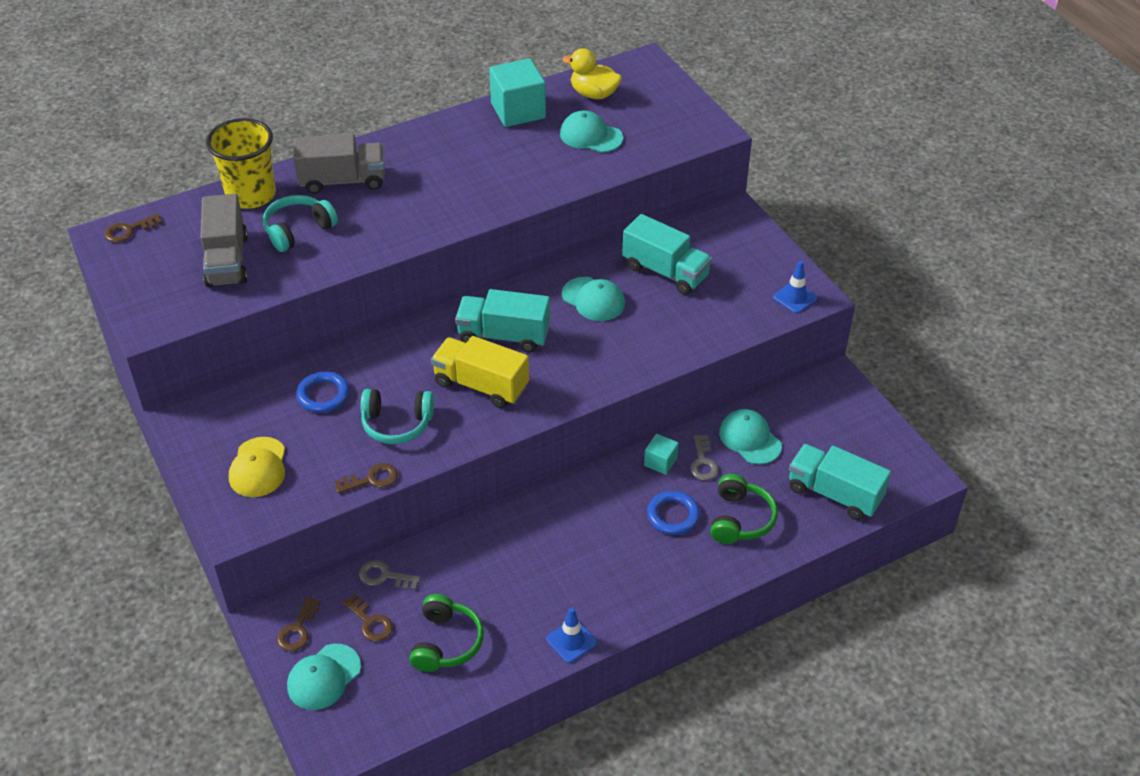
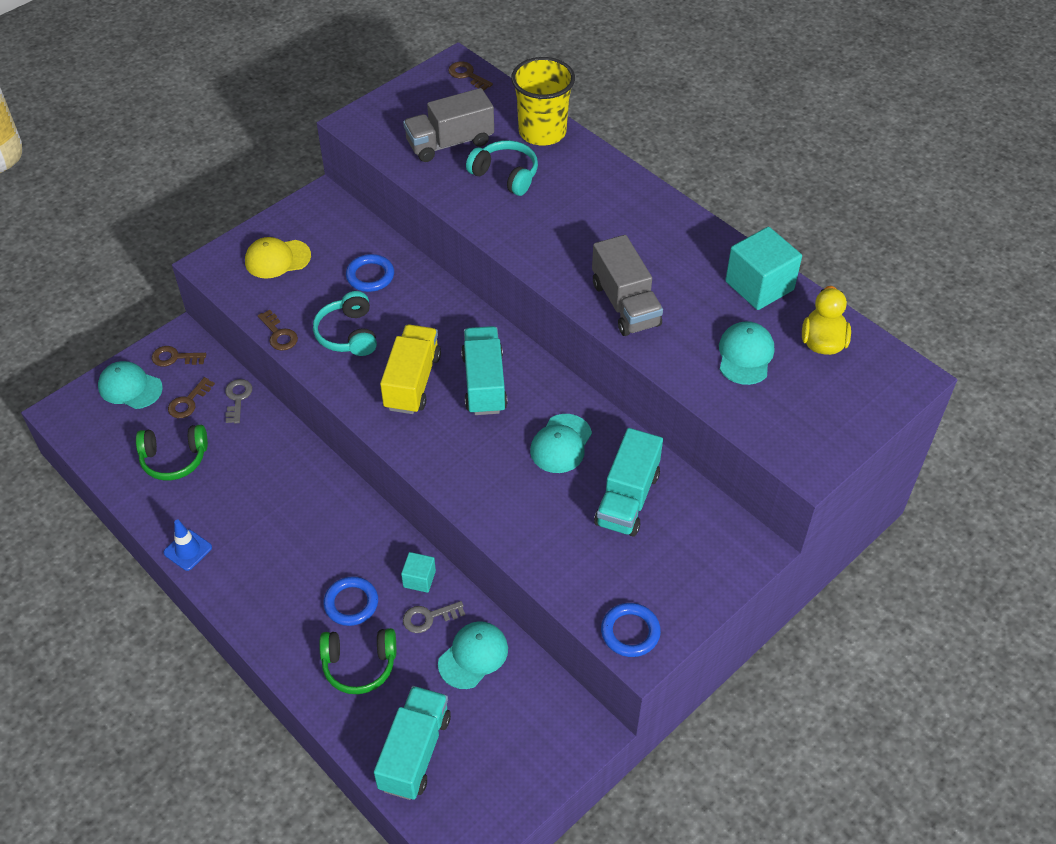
camera: 75 degrees right, 5 degrees up
(343, 181) = (587, 185): grey truck -> grey truck (625, 304)
(795, 298) = (630, 632): blue traffic cone -> blue ring

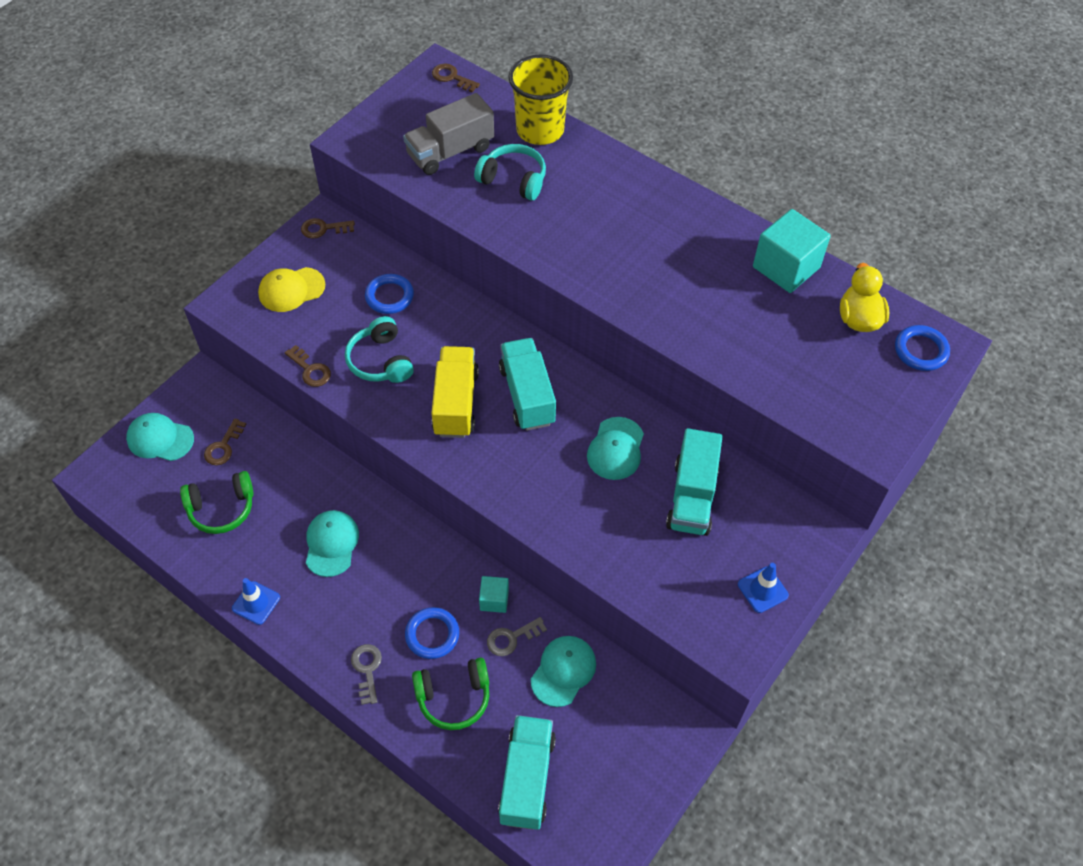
camera: 10 degrees left, 5 degrees up
(174, 357) = (199, 401): brown key -> brown key (323, 229)
(237, 398) = (273, 436): grey key -> grey key (367, 669)
(625, 304) = (661, 302): grey truck -> none
(630, 632) = (723, 634): blue ring -> blue ring (920, 350)
(679, 596) = (762, 590): none -> blue traffic cone
(745, 355) = (788, 341): turquoise cap -> turquoise cap (331, 544)

